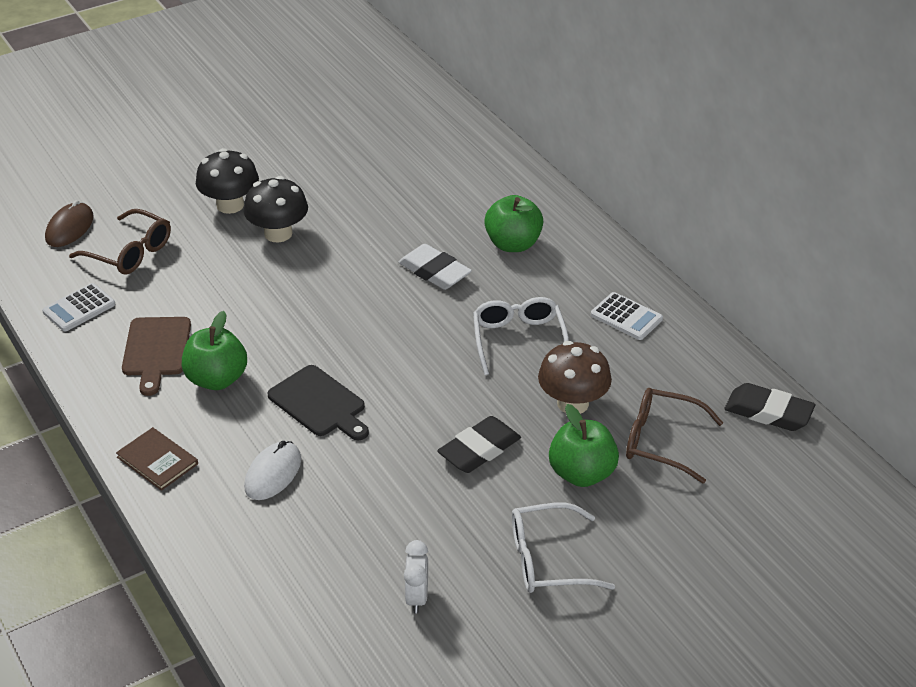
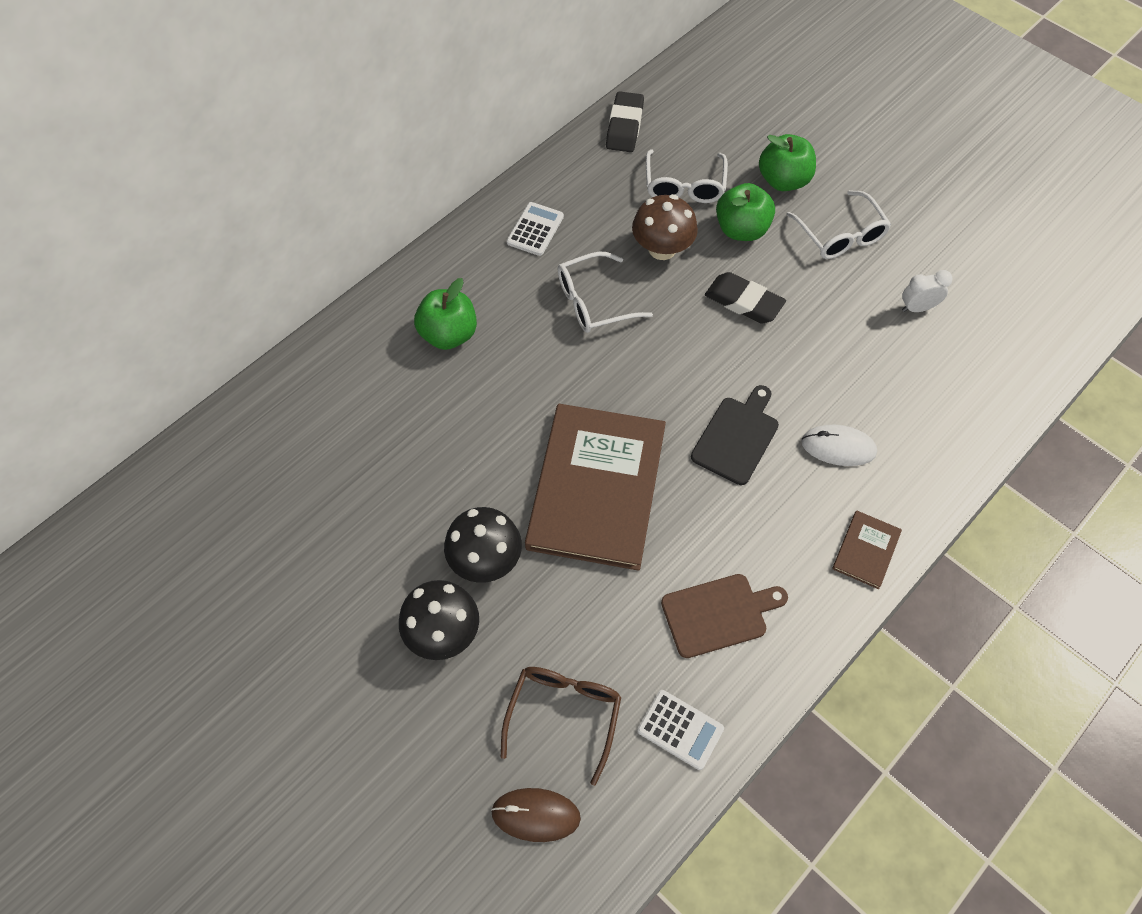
camera: 105 degrees left, 20 degrees up
(217, 379) = (739, 538): green apple -> green apple (783, 180)
(312, 304) = (596, 488): none -> brown book
(434, 272) = (512, 391): white eraser -> none
(661, 441) = (684, 186): brown glasses -> white glasses

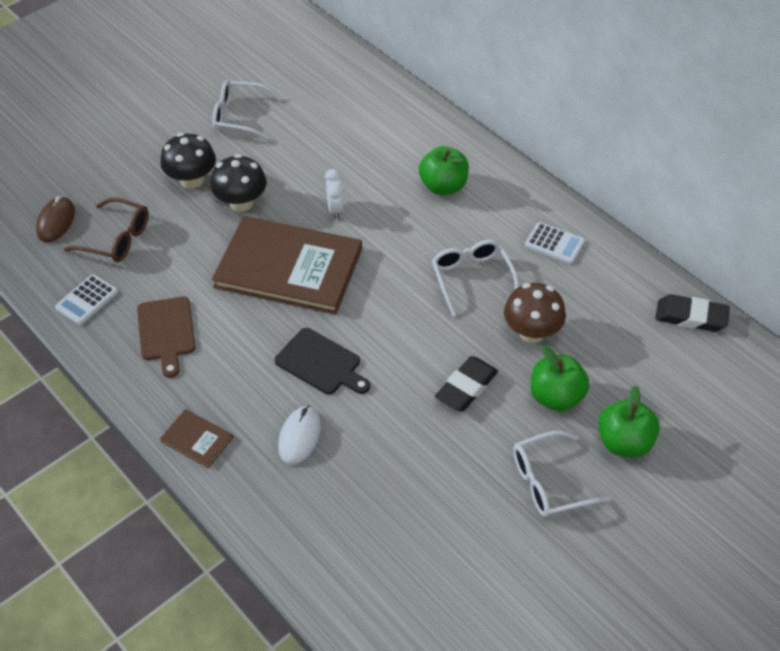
camera: 95 degrees right, 10 degrees down
(684, 186) = (612, 357): white glasses -> white glasses (239, 116)
(917, 308) = (451, 535): white clock -> white clock (335, 209)

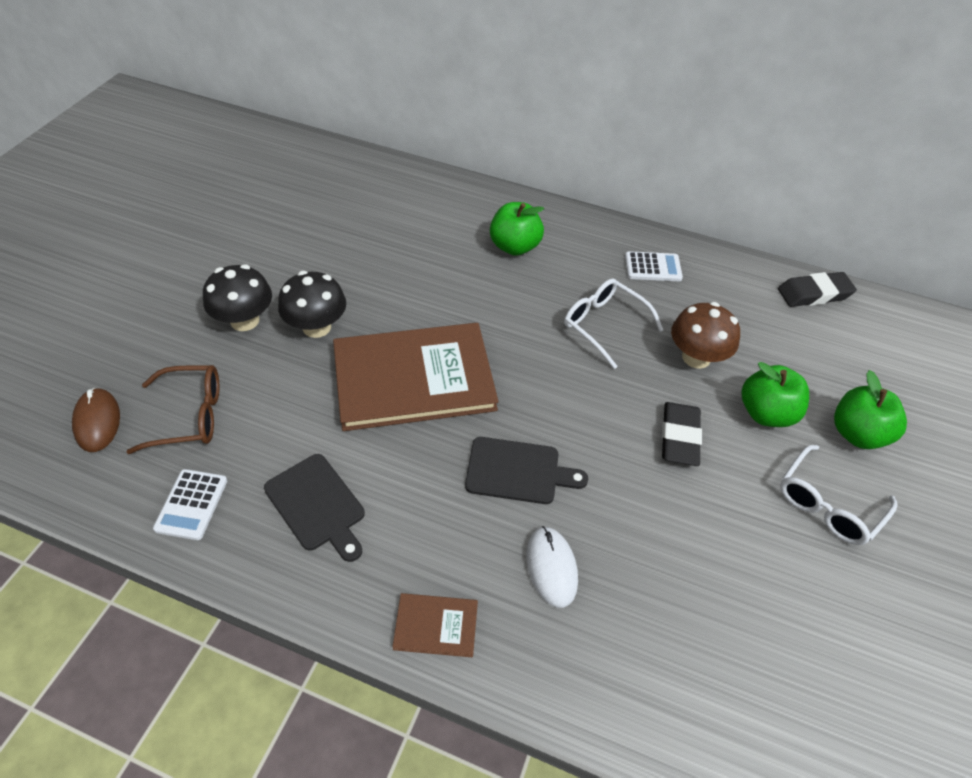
camera: 30 degrees left, 0 degrees up
(166, 332) = (317, 505): brown cutting board -> black cutting board
(239, 116) = (260, 239): white glasses -> none
(335, 209) = (423, 302): white clock -> none

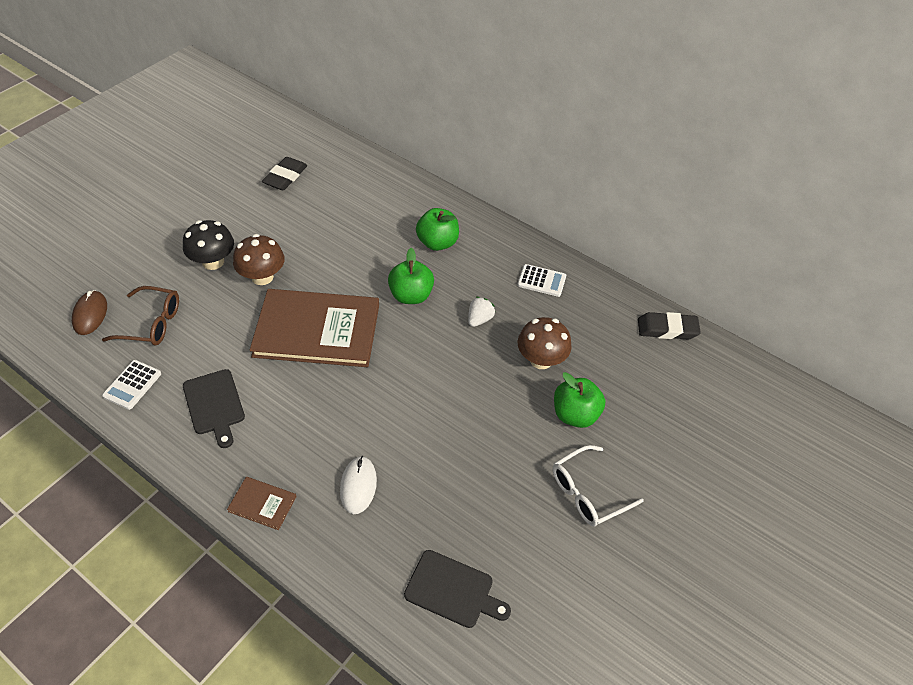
camera: 15 degrees right, 0 degrees up
(316, 327) = (262, 277): black mushroom -> brown mushroom
(518, 471) = (364, 414): black cutting board -> black cutting board (453, 590)
(604, 325) = (479, 319): white glasses -> white strawberry
(679, 437) = (497, 417): black eraser -> black eraser (285, 177)
(857, 434) = (641, 446): green apple -> green apple (411, 295)

